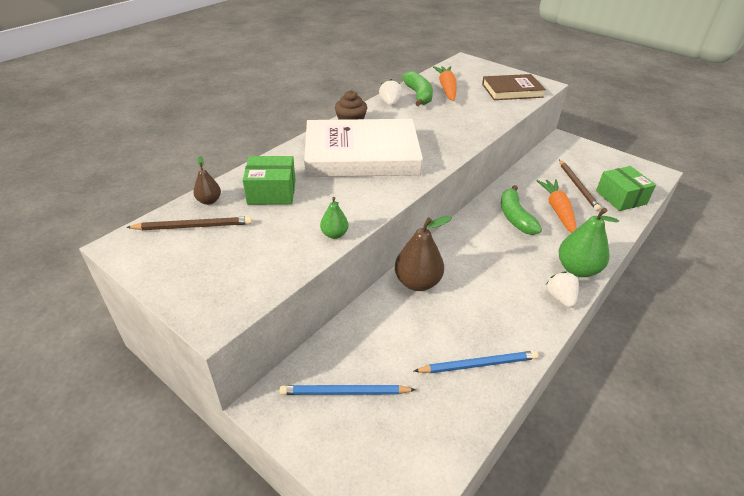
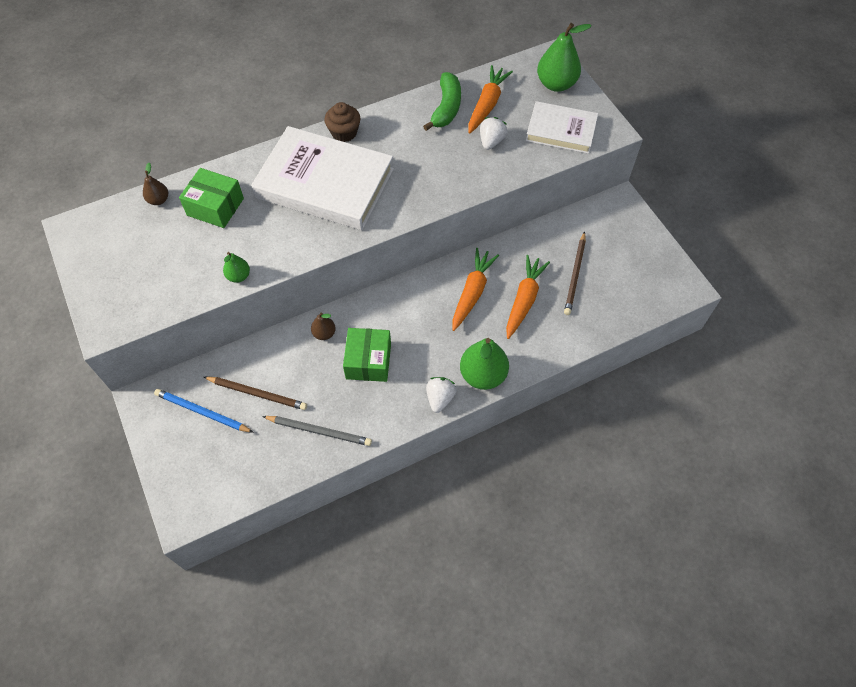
camera: 25 degrees right, 20 degrees up
(193, 226) = (133, 226): brown pencil -> brown pencil (257, 393)
(390, 103) = (406, 112): white strawberry -> white strawberry (491, 141)
(417, 282) = (324, 333): brown pear -> brown pear, size x0.52
(478, 364) = (319, 431): blue pencil -> grey pencil
(483, 71) = (556, 84): none -> green pear
(512, 91) = (561, 131): brown book -> white book
(515, 217) = (472, 292): green banana -> orange carrot
(620, 197) = (609, 307): green box -> green box (368, 361)

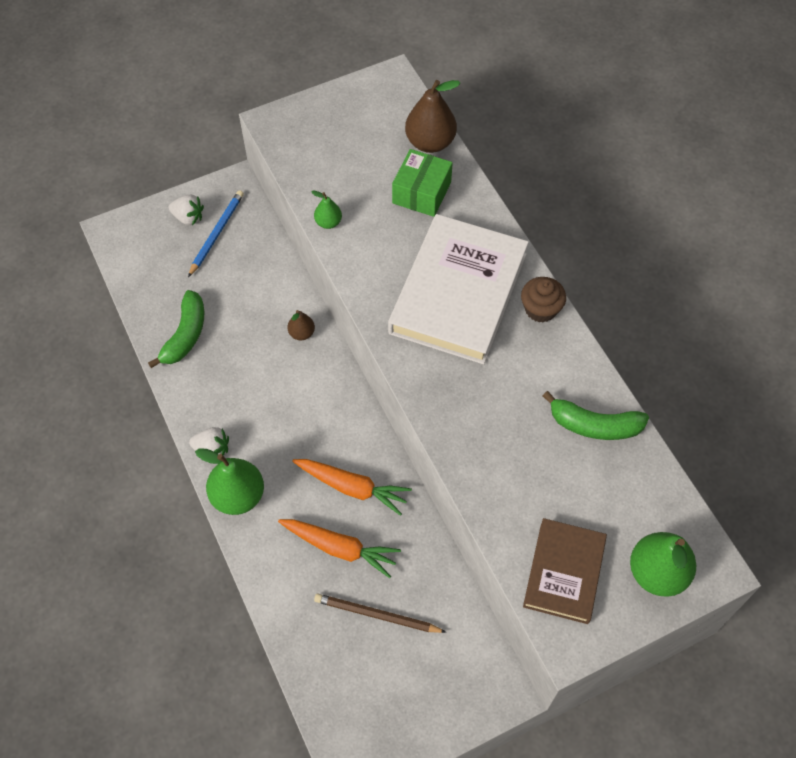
camera: 90 degrees right, 0 degrees up
(158, 200) = (430, 142): brown pear -> brown pear, size x1.92
(257, 393) = (233, 278): brown pencil -> none
(319, 431) = (185, 335): grey pencil -> green banana
(368, 361) = (264, 377): green box -> none
(487, 104) = (605, 476): orange carrot -> none
(491, 141) = (537, 479): white strawberry -> white strawberry (188, 217)
(561, 131) = (564, 572): white book -> brown book

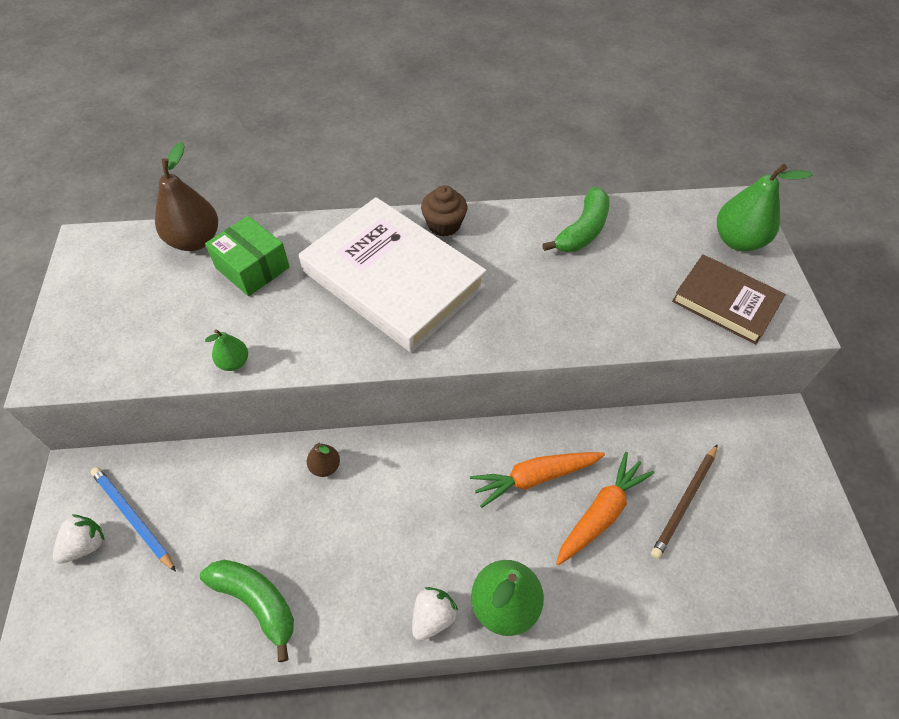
camera: 70 degrees left, 5 degrees down
(352, 487) = (534, 478): orange carrot -> orange carrot turned 150 degrees counterclockwise

